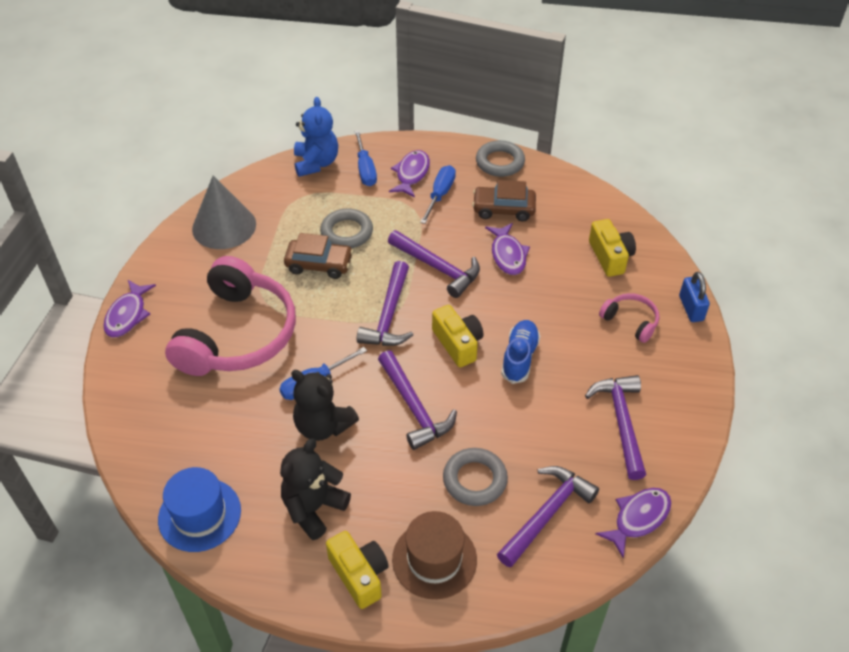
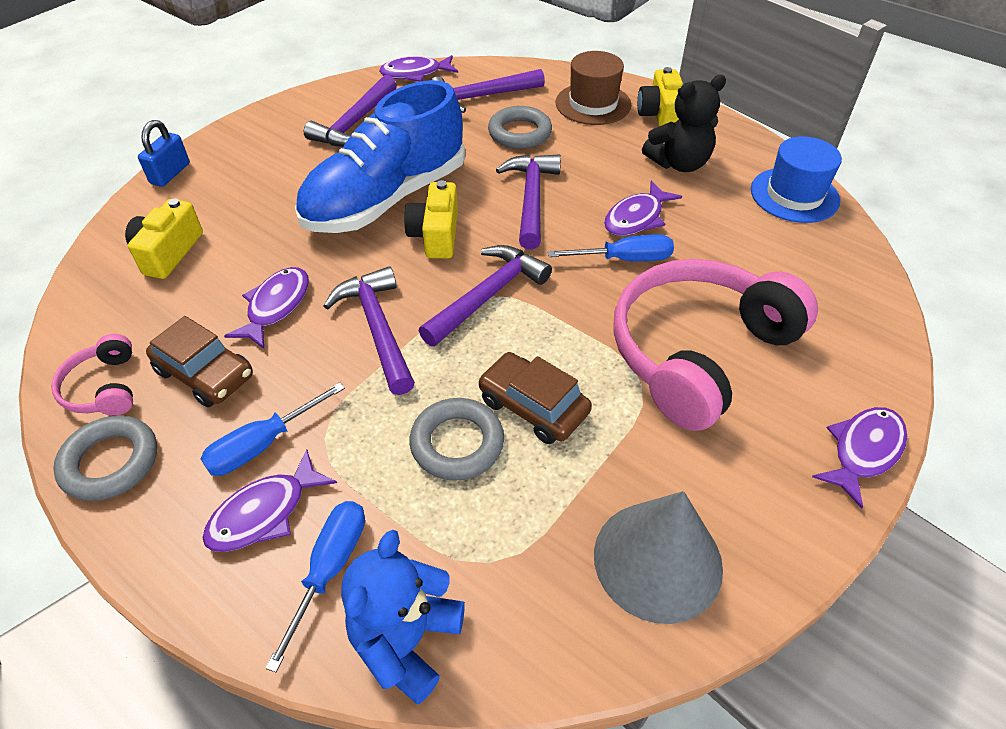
camera: 150 degrees left, 0 degrees up
(323, 426) = (636, 218): black teddy bear -> purple fish
(519, 357) = (386, 199): blue shoe -> blue shoe, size x2.10
(630, 321) = (241, 186): pink headphones -> pink headphones (104, 387)

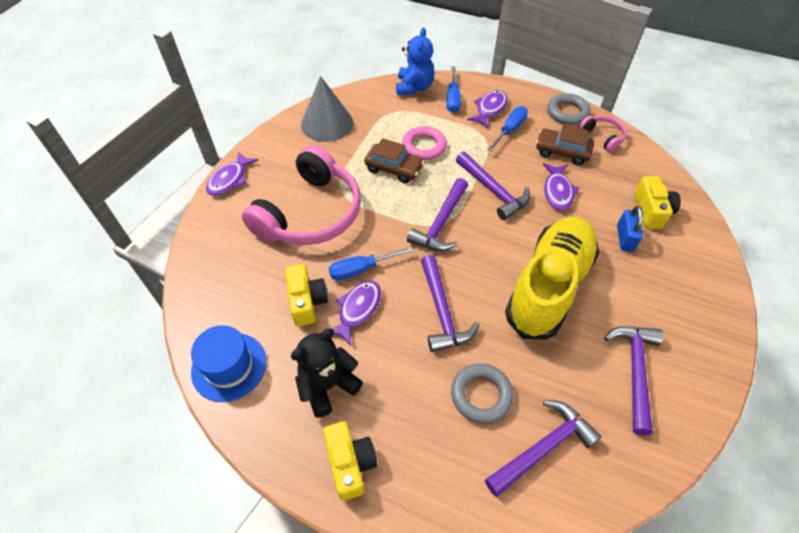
camera: 165 degrees right, 5 degrees up
(170, 173) = (722, 274): blue padlock -> blue padlock (624, 238)
(386, 199) = (549, 286): blue shoe -> yellow shoe
(415, 74) = (635, 477): purple fish -> none
(435, 235) = (495, 261): yellow camera -> yellow camera (307, 301)
(457, 443) = (424, 146): grey ring -> pink ring
(593, 104) = (424, 466): brown hat -> none

